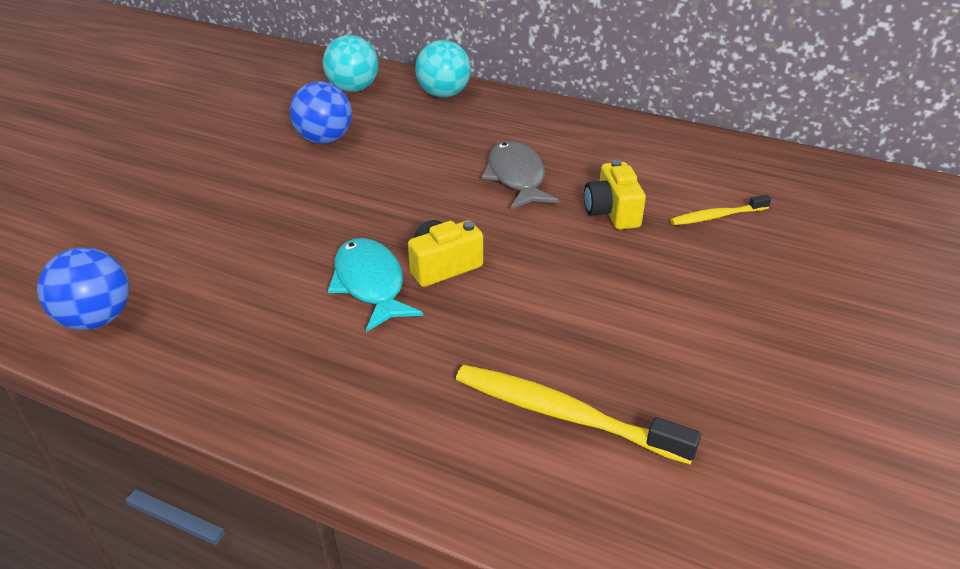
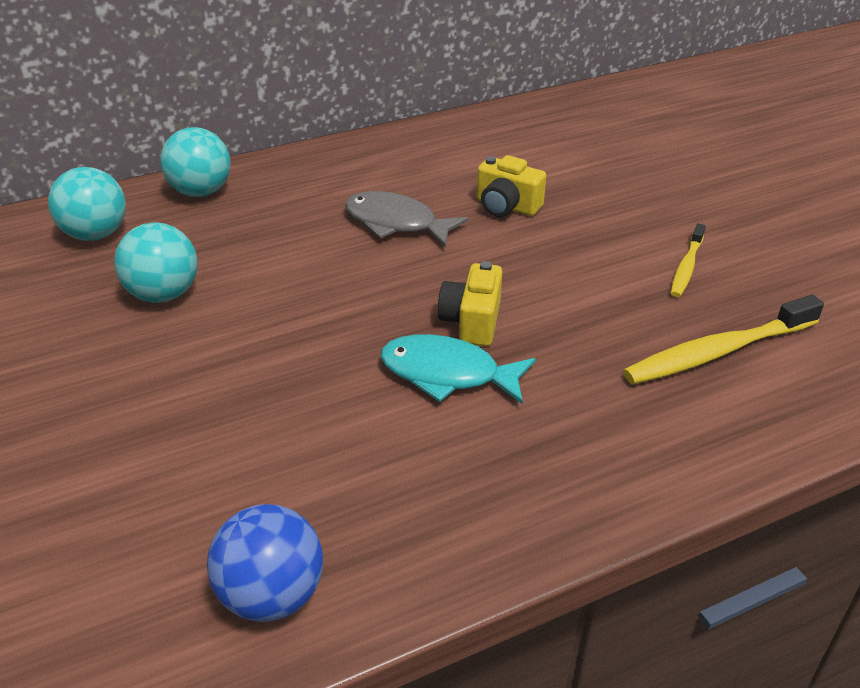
camera: 50 degrees left, 0 degrees up
(324, 139) = (163, 294): blue ball -> turquoise ball
(717, 216) = (570, 169): yellow toothbrush -> yellow toothbrush (686, 267)

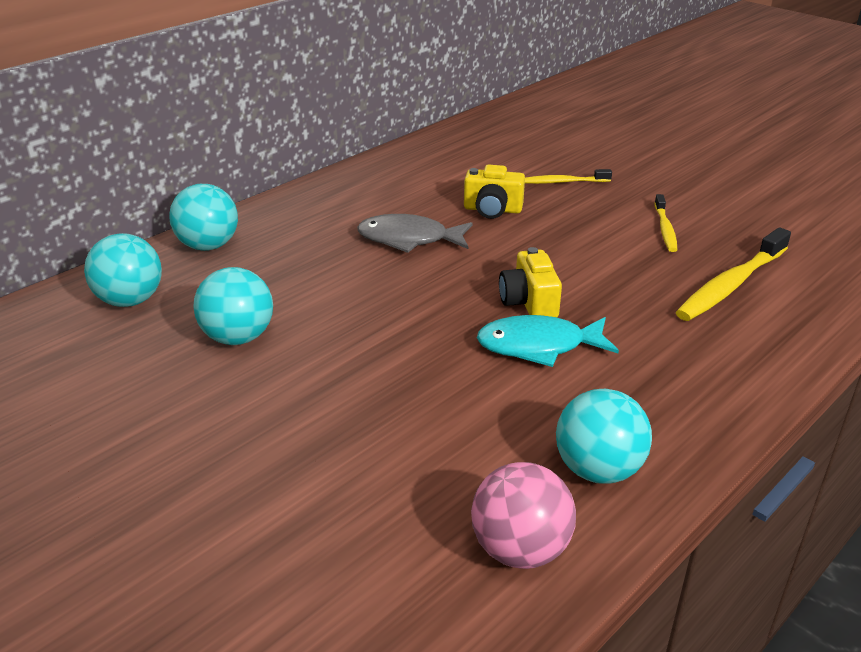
camera: 20 degrees left, 5 degrees down
(272, 595) = (520, 549): blue ball -> pink ball
(412, 531) = (598, 470): none -> turquoise ball
(607, 188) = (563, 182): none -> yellow toothbrush

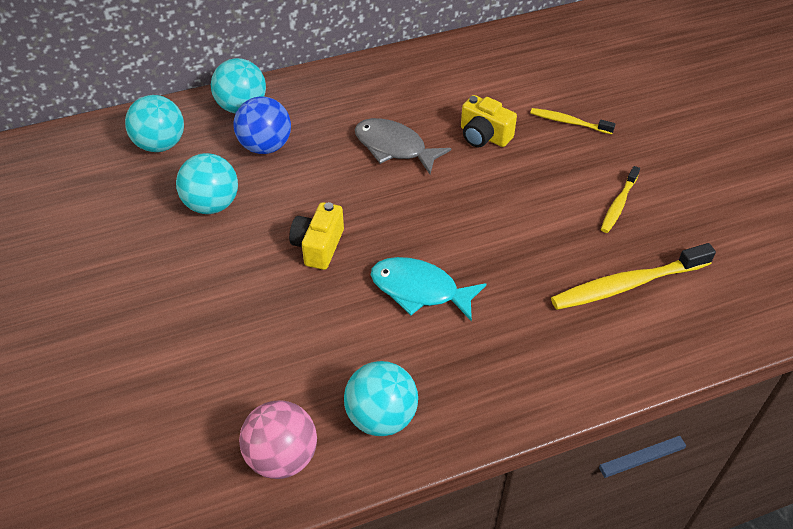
camera: 25 degrees right, 15 degrees up
(263, 272) = (265, 146): none -> blue ball
(529, 302) = (443, 245): yellow camera -> yellow camera (318, 246)

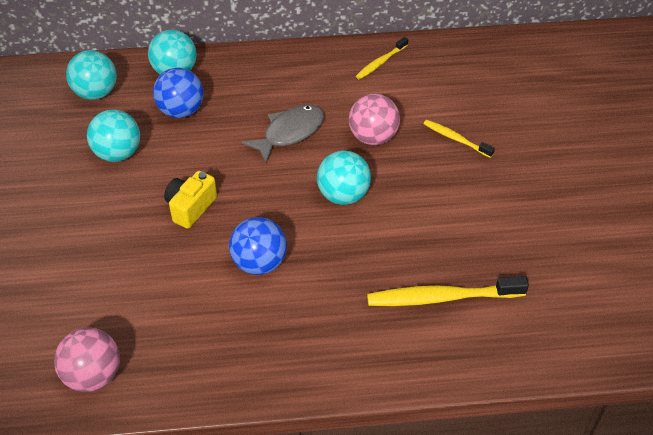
camera: 15 degrees right, 0 degrees up
(381, 417) = (184, 362): turquoise ball -> turquoise ball (343, 195)
(394, 147) = (290, 133): grey fish -> grey fish turned 90 degrees clockwise
(419, 290) = (259, 263): turquoise fish -> blue ball
(484, 136) = (373, 137): yellow camera -> pink ball
(618, 204) = (467, 224): yellow toothbrush -> yellow toothbrush (380, 62)

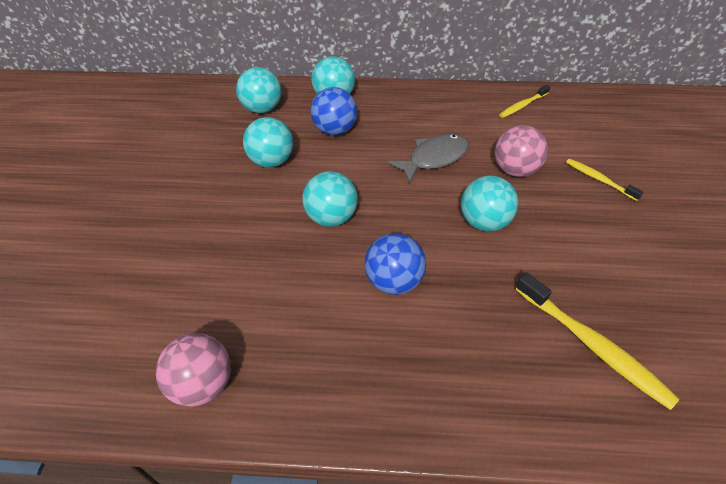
camera: 10 degrees right, 0 degrees up
(190, 207) = (331, 217): yellow camera -> turquoise ball
(441, 298) = (592, 345): yellow toothbrush -> yellow toothbrush turned 135 degrees counterclockwise

